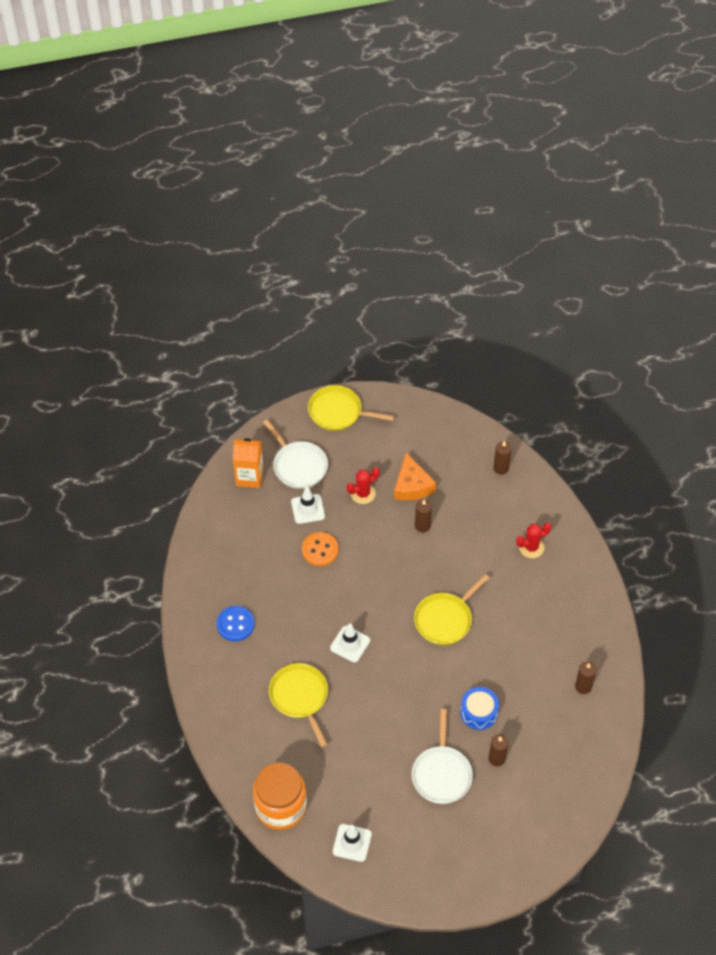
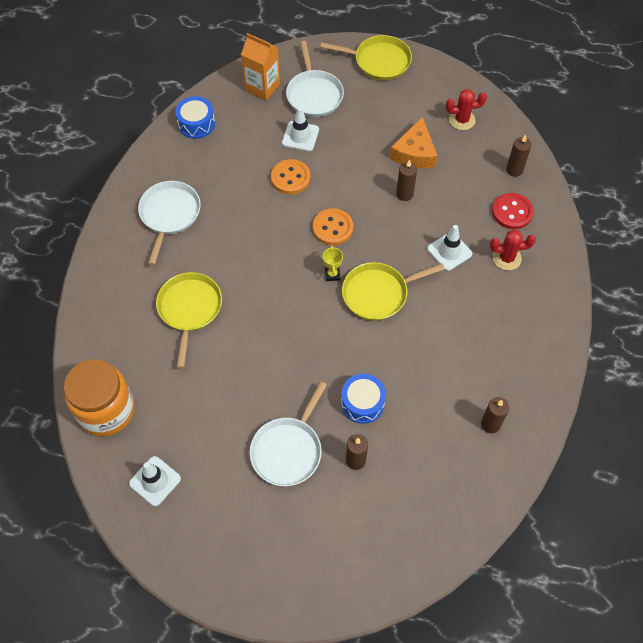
camera: 25 degrees right, 5 degrees up
(211, 533) = (196, 124): none -> blue drum
(235, 624) = (169, 215): blue button -> white pan
(338, 412) = (379, 61): yellow pan -> yellow pan turned 150 degrees clockwise
(350, 644) = (268, 278): white traffic cone -> white traffic cone (449, 251)
(363, 493) = (362, 142): red cactus -> red cactus (462, 120)
(379, 579) = (332, 228): none -> orange button
(400, 619) = (332, 274): none -> yellow trophy
(516, 506) = (512, 212): none -> red button

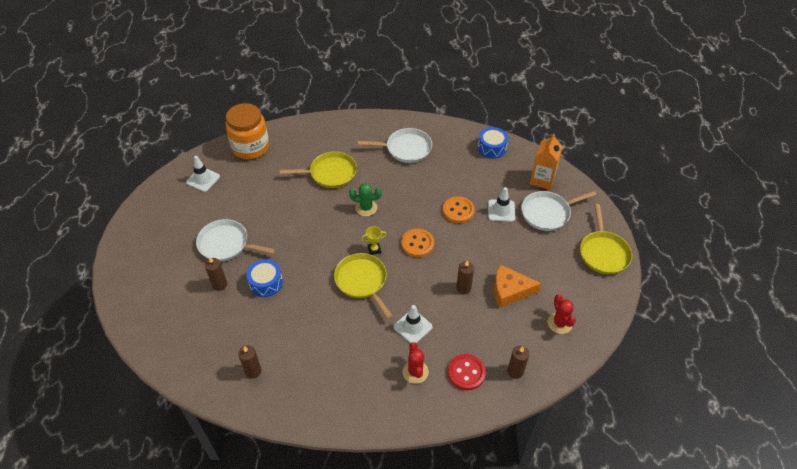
camera: 80 degrees right, 10 degrees down
(262, 275) = (366, 208): none -> green cactus

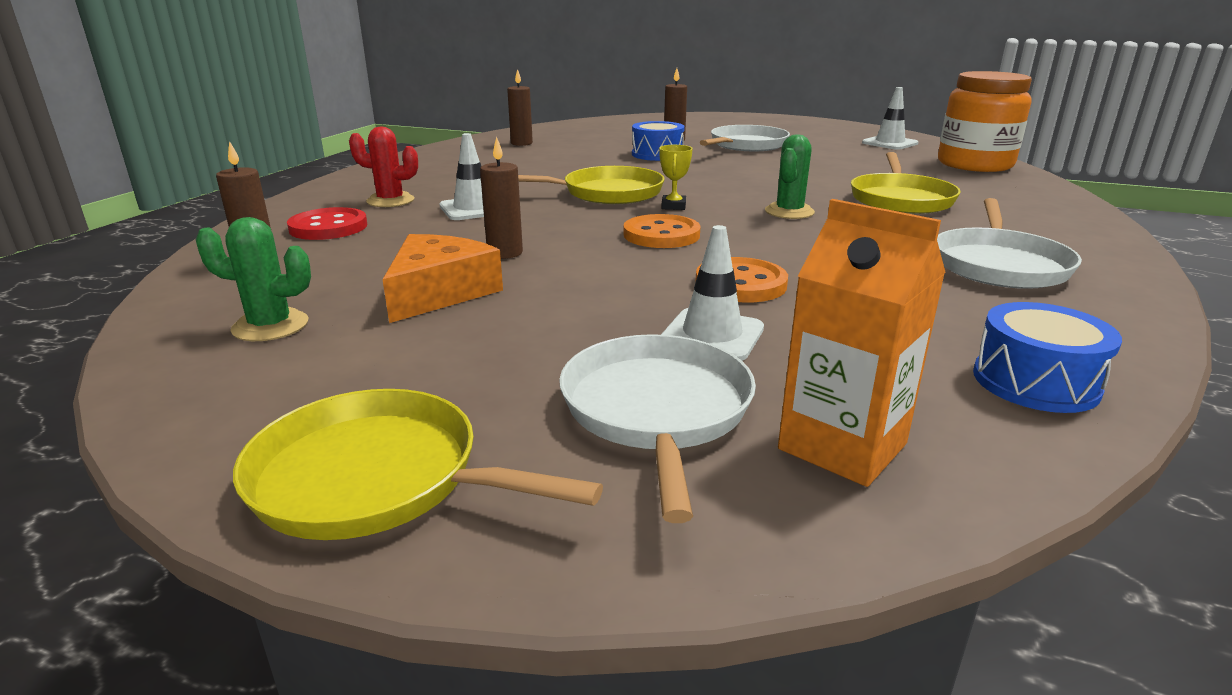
camera: 110 degrees right, 25 degrees down
(559, 323) = (270, 326): red cactus -> green cactus

